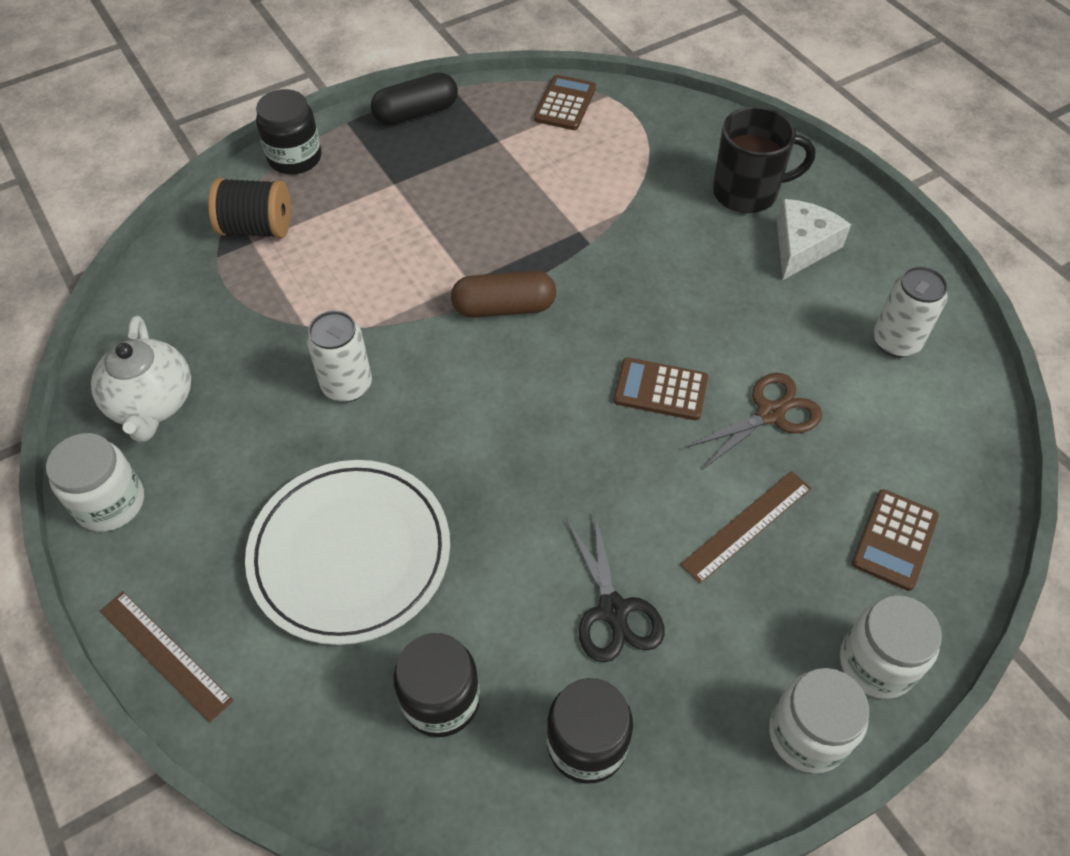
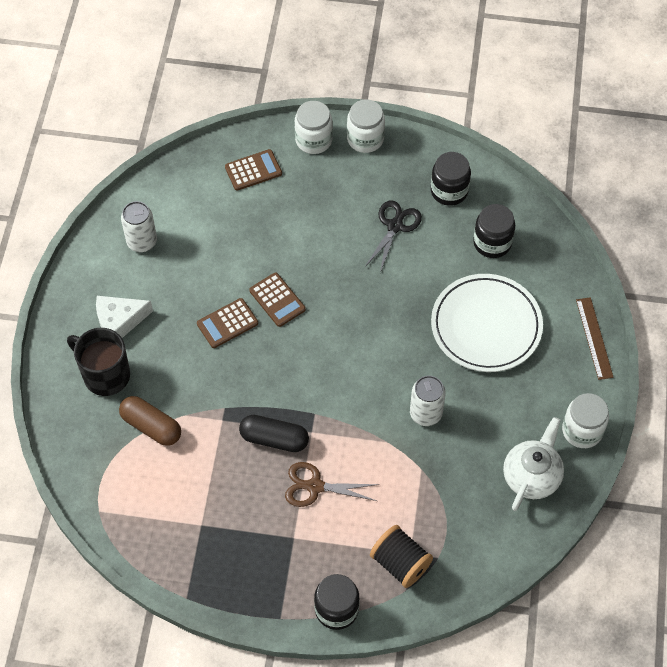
camera: 140 degrees left, 5 degrees up
(416, 113) = (230, 591): black capsule -> black capsule (274, 439)
(504, 307) = (308, 401): brown capsule -> brown capsule (151, 426)
(565, 104) = (131, 524): brown calculator -> brown calculator (227, 323)
(747, 525) = (306, 217): brown ruler -> none
(770, 414) = (241, 253): brown scissors -> brown scissors (315, 486)

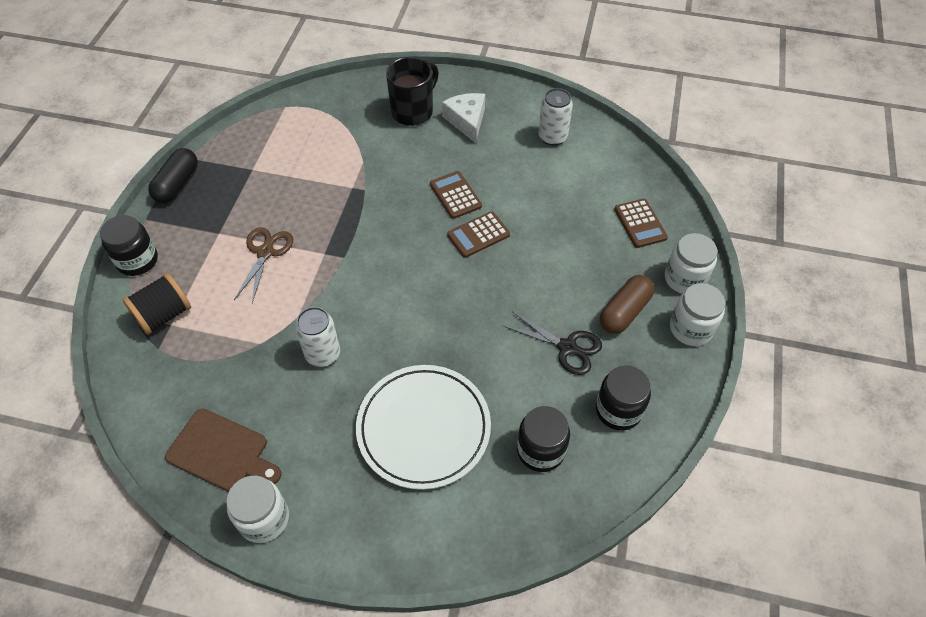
camera: 95 degrees right, 5 degrees down
(151, 426) = (356, 140): brown capsule -> brown capsule (624, 312)
(274, 439) = (323, 224): black capsule -> black capsule (177, 184)
(531, 476) = (221, 452): white teapot -> brown cutting board
(594, 338) = (389, 556): brown ruler -> none

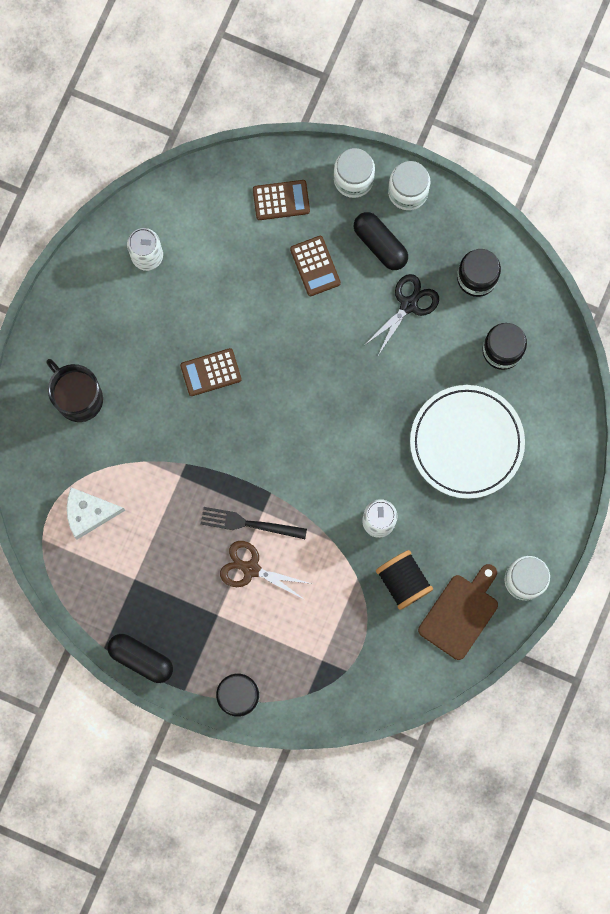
camera: 80 degrees left, 25 degrees up
(164, 315) = (309, 667): black spool -> black spool (403, 581)
(311, 245) = (249, 524): none -> black fork
(466, 121) = (105, 342): white cheese -> white cheese (89, 513)
(478, 235) = (267, 359): brown calculator -> brown calculator (315, 266)
(624, 312) = (380, 244): brown capsule -> black capsule

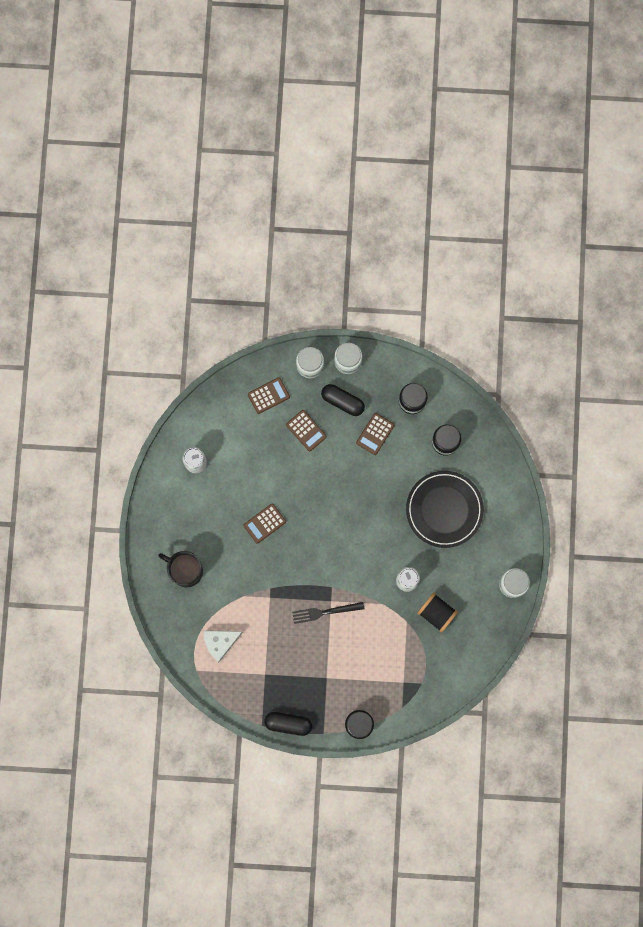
camera: 20 degrees left, 0 degrees up
(251, 569) = (337, 640): brown scissors -> none
(408, 304) = (375, 434): black scissors -> brown calculator
(460, 613) = (480, 620): brown cutting board -> none
(466, 442) = (444, 509): white plate -> black plate

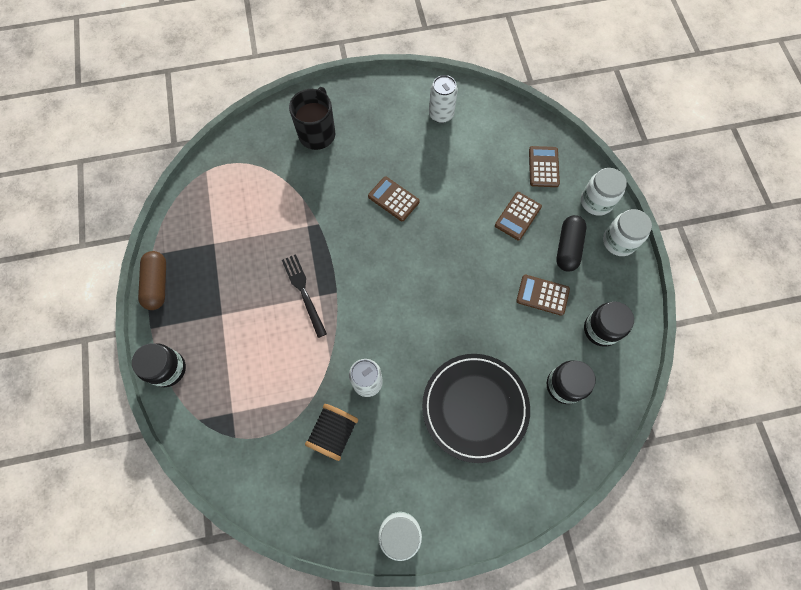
camera: 75 degrees right, 10 degrees down
(220, 642) = (242, 187): white cheese -> none
(268, 395) = (543, 167): brown calculator -> brown calculator turned 135 degrees counterclockwise
(288, 723) = (157, 284): black capsule -> brown capsule

